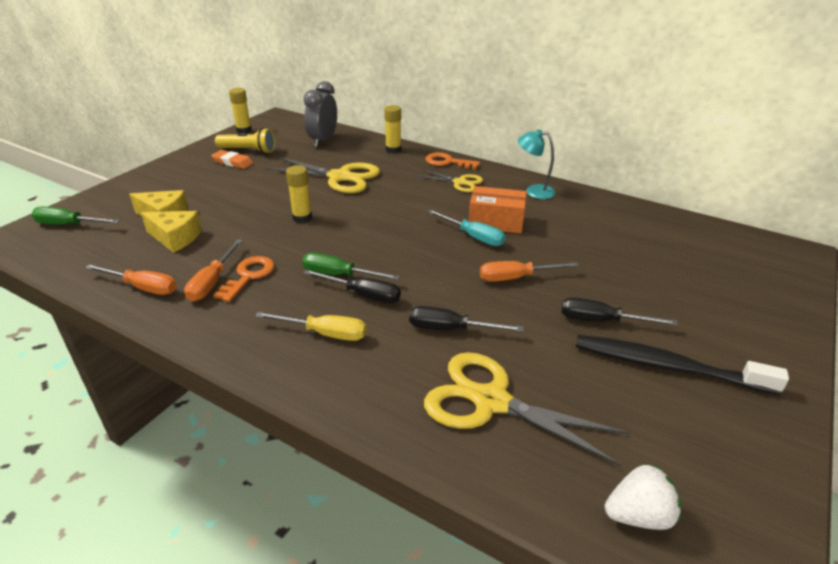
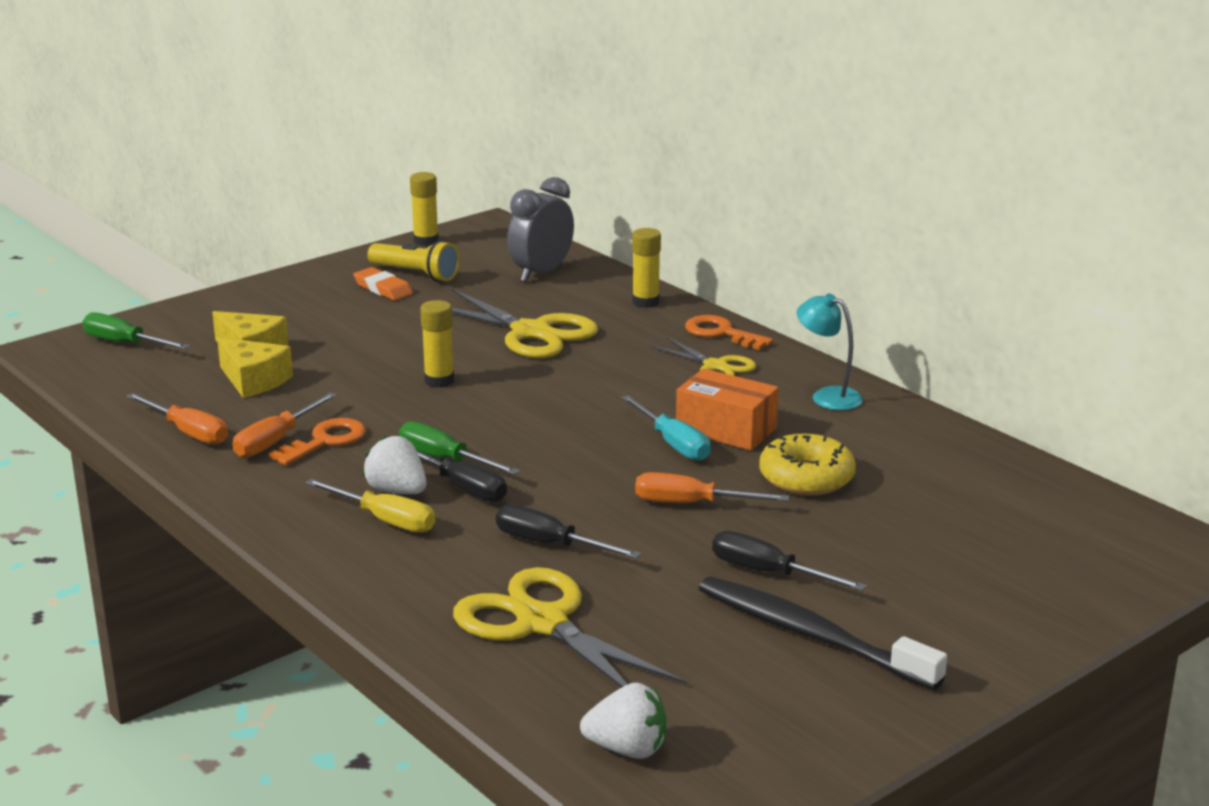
camera: 20 degrees right, 10 degrees down
(320, 307) = (397, 491): none -> white strawberry
(566, 246) = (806, 478): none -> yellow donut

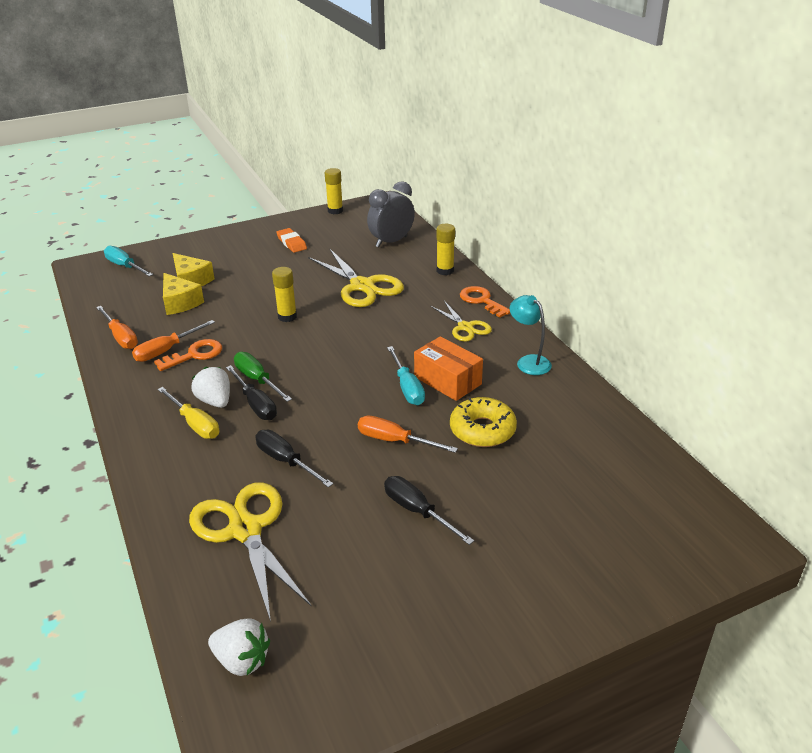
camera: 15 degrees right, 10 degrees up
(125, 343) = (125, 266): green screwdriver -> turquoise screwdriver
(416, 274) = (316, 234): yellow flashlight -> none
(810, 635) = (420, 575): black toothbrush -> none

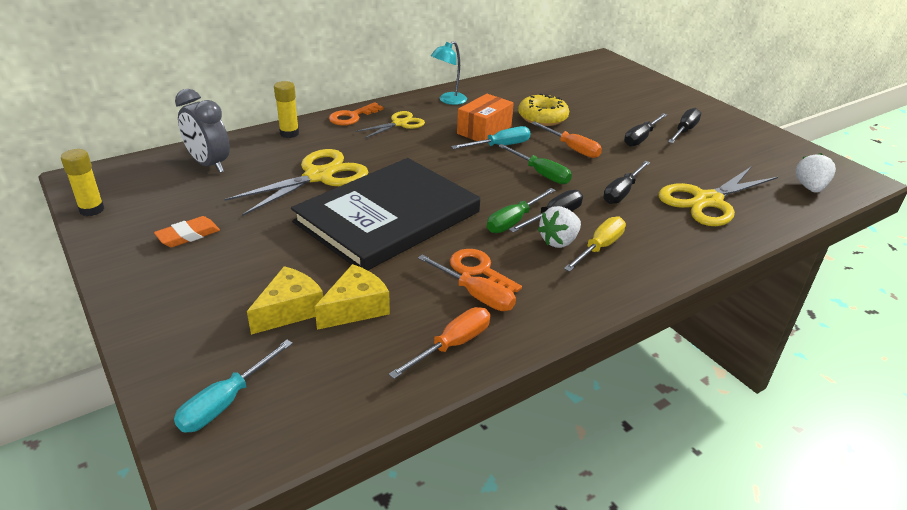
camera: 100 degrees left, 0 degrees up
(287, 317) = (388, 217): yellow glue stick -> black book
(340, 408) = (540, 173): none -> green screwdriver
(395, 441) = (572, 148): orange screwdriver -> orange screwdriver turned 60 degrees counterclockwise
(438, 567) = (684, 131): none -> black screwdriver

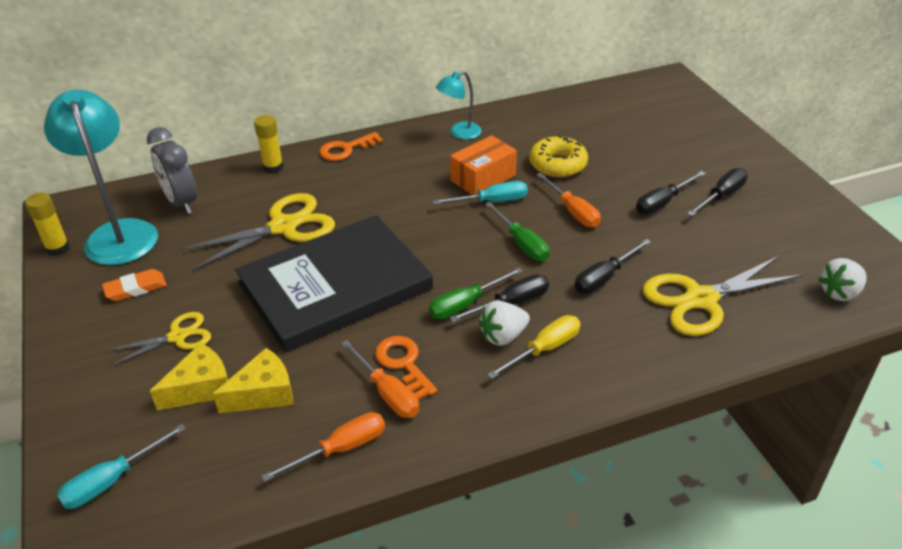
camera: 15 degrees right, 5 degrees up
(153, 192) = (119, 233): none -> turquoise lamp
(399, 124) = (393, 162): yellow scissors -> yellow scissors (177, 336)
(810, 188) = (839, 293): white strawberry -> white strawberry turned 150 degrees counterclockwise

